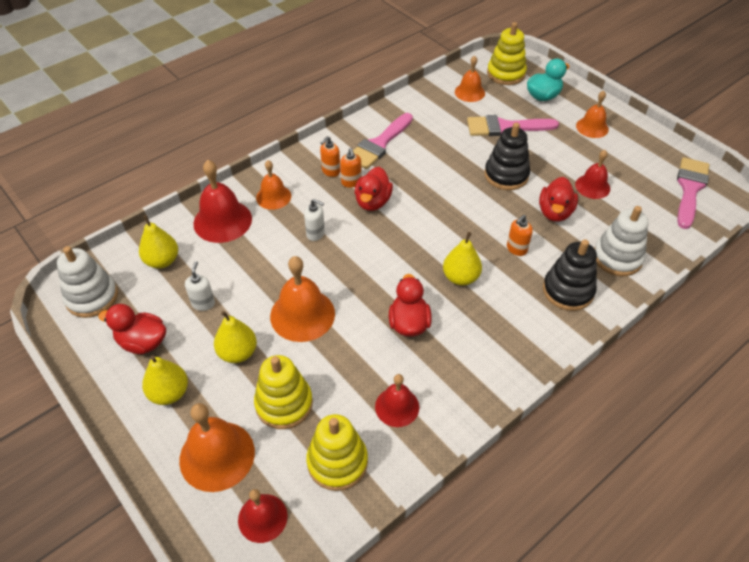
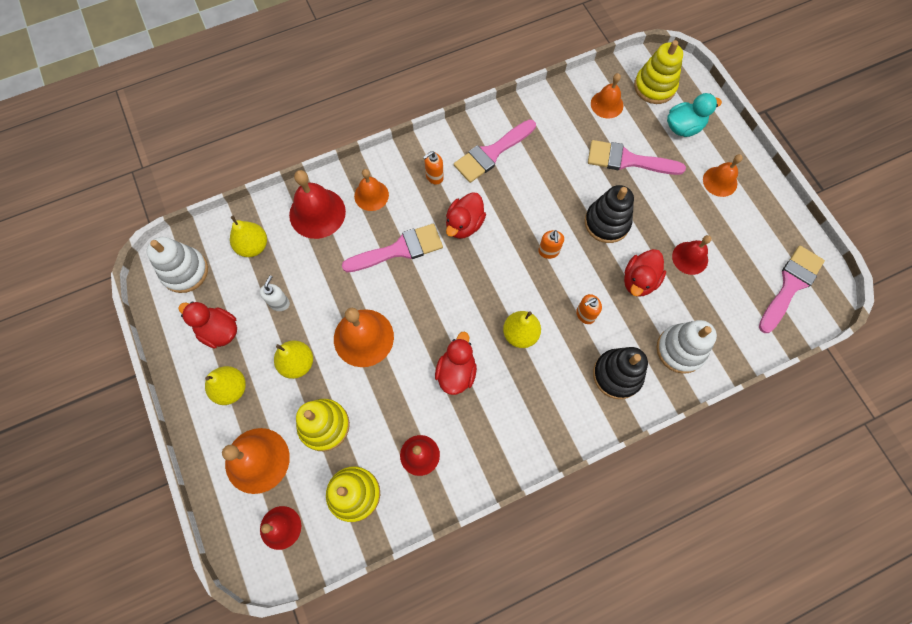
camera: 15 degrees right, 20 degrees up
(316, 234) = (399, 249): white soap dispenser -> pink brush
(351, 182) = (450, 195): orange soap dispenser -> orange soap dispenser (548, 251)

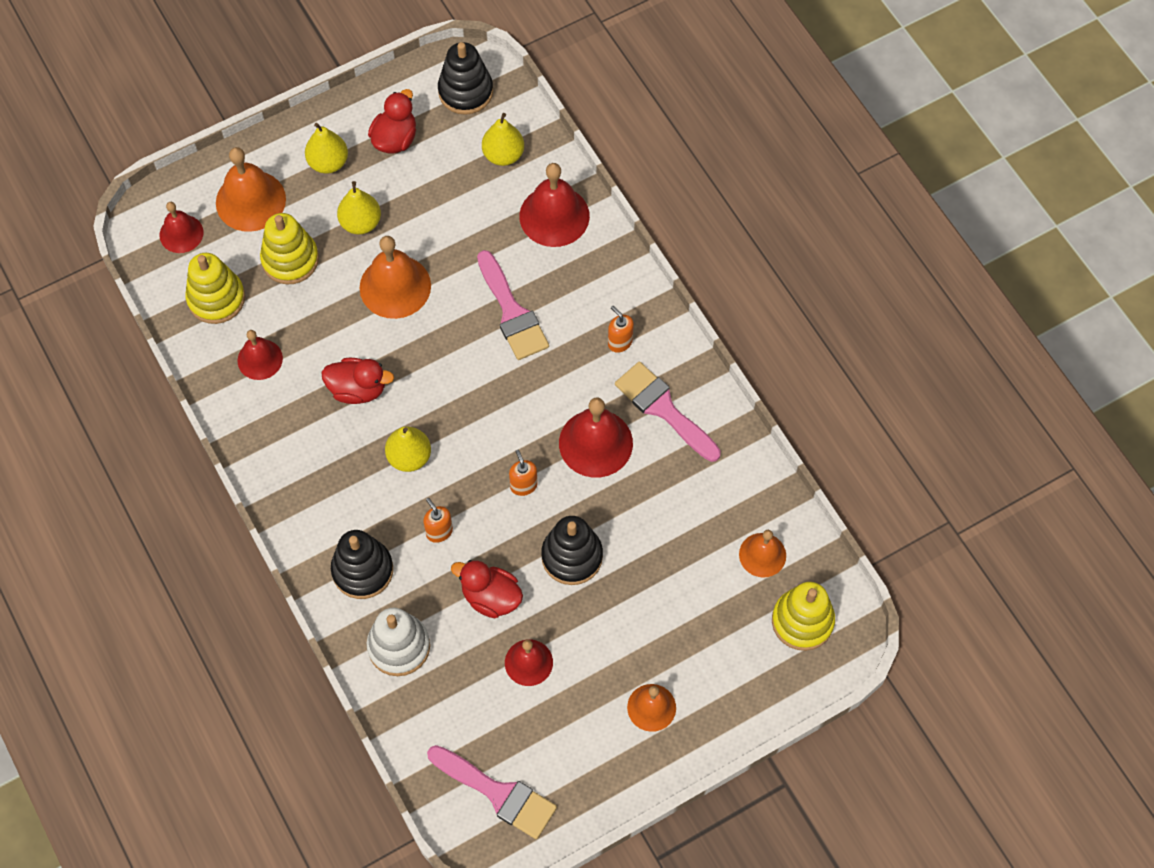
camera: 85 degrees right, 5 degrees down
(185, 271) = (465, 91): white stacking toy -> black stacking toy
(279, 303) = (433, 193): white soap dispenser -> none
(371, 195) = (585, 272): orange bell -> none
(464, 224) = (553, 383): red duck -> none
(516, 199) = (595, 443): none -> red bell
(548, 251) = (523, 485): orange soap dispenser -> orange soap dispenser turned 75 degrees clockwise
(627, 160) = (672, 583): pink brush -> none
(683, 127) = (737, 660): turquoise duck -> none

